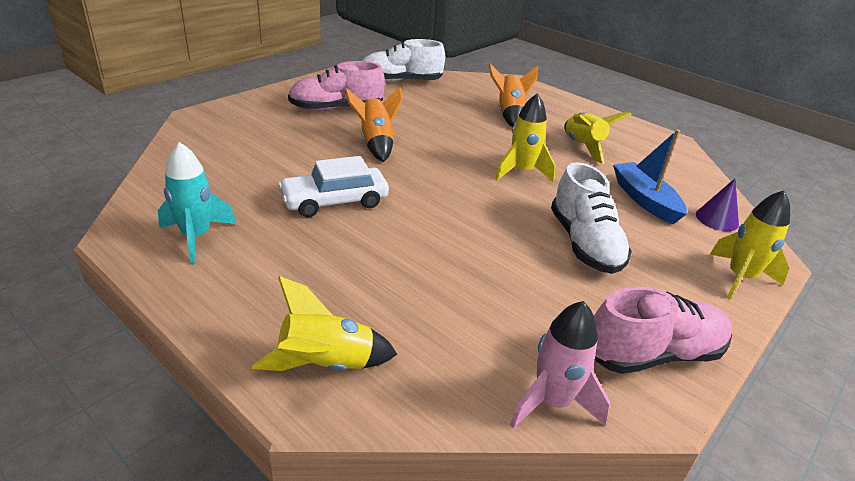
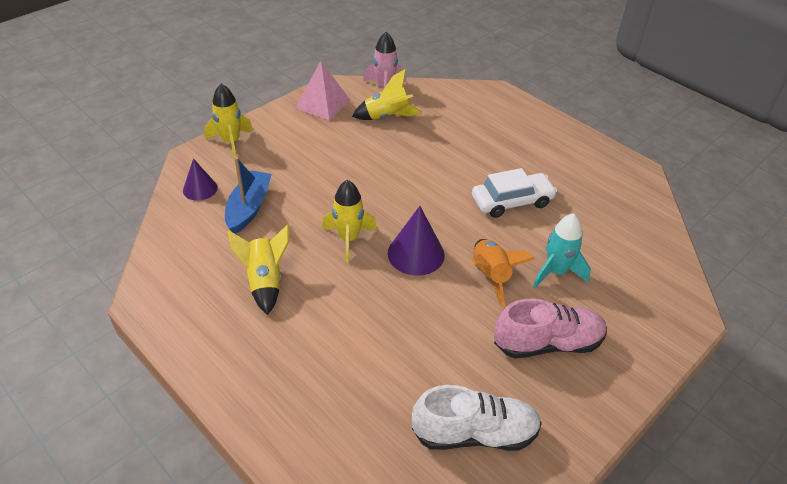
camera: 175 degrees left, 10 degrees up
(196, 237) = (593, 170): turquoise rocket -> turquoise rocket (556, 272)
(326, 365) = (490, 103): yellow rocket -> yellow rocket (387, 117)
(449, 160) = (416, 254): none -> purple cone
(509, 114) = (329, 346): orange rocket -> none
(584, 243) = (326, 166): white shoe -> none
(644, 200) = (249, 208): blue boat -> blue boat turned 150 degrees counterclockwise
(653, 354) = (323, 104): pink shoe -> pink pyramid

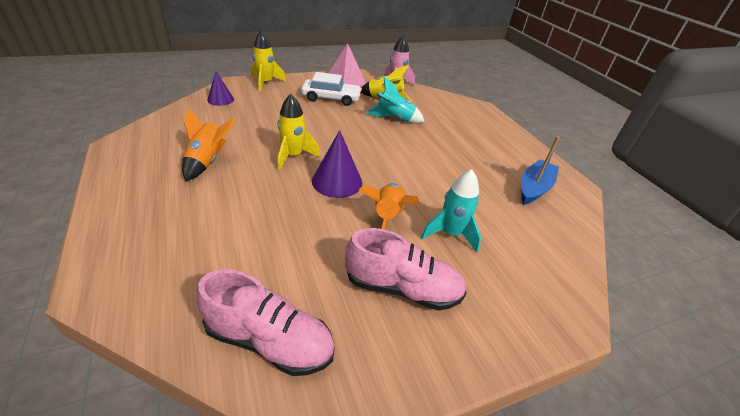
camera: 20 degrees right, 5 degrees down
(249, 208) = (241, 118): blue boat -> blue boat (534, 188)
(265, 281) = (207, 161): yellow rocket -> orange rocket
(417, 146) = (394, 119): none -> turquoise rocket
(474, 433) = (269, 340): white shoe -> pink shoe
(512, 201) = (445, 173): white car -> white car (331, 98)

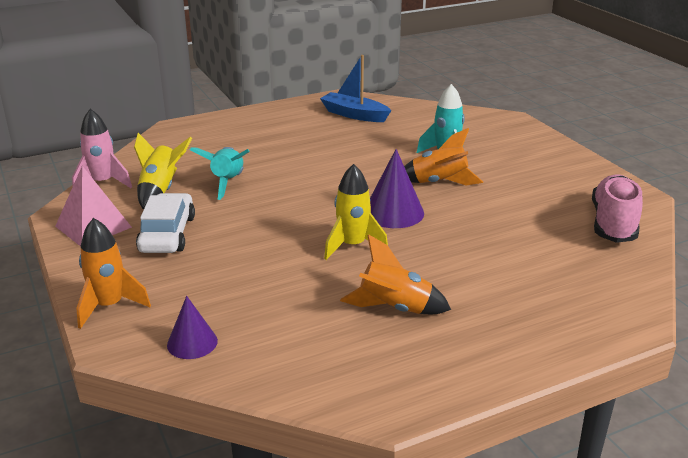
camera: 90 degrees left, 10 degrees down
(265, 83) = (109, 306): yellow rocket -> orange rocket
(402, 288) = (524, 175): pink shoe -> none

